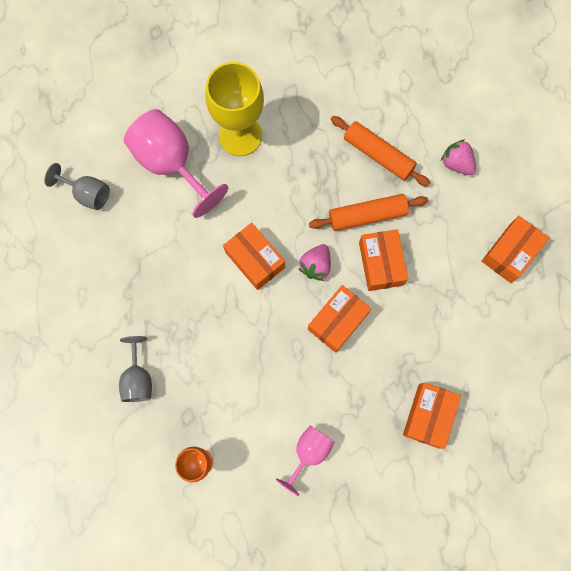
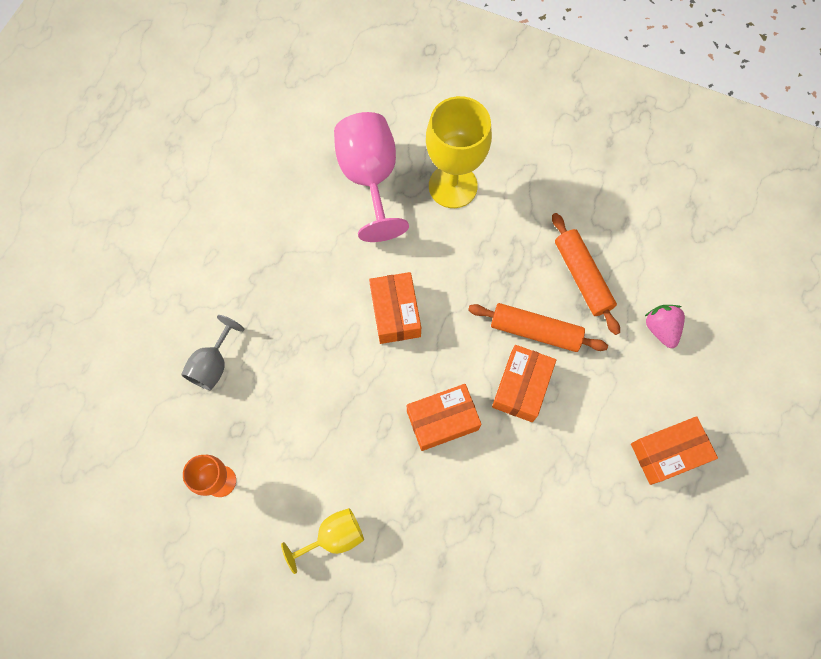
camera: 30 degrees right, 5 degrees down
(87, 194) = (274, 165): grey goblet -> none
(309, 452) = (334, 537): pink goblet -> yellow goblet
(316, 265) = (453, 352): pink strawberry -> none
(428, 416) = (479, 573): orange box -> none

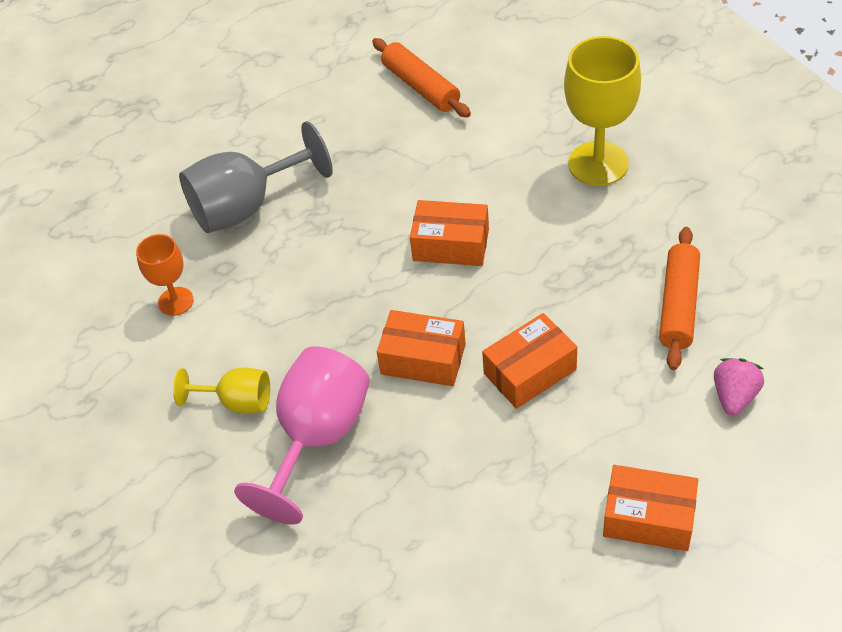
camera: 40 degrees right, 20 degrees down
(213, 364) = (246, 206): grey goblet -> grey goblet, size x1.78
(370, 178) = (517, 122): pink goblet -> pink goblet (317, 437)
(395, 313) = (451, 245): orange box -> orange box turned 75 degrees clockwise
(535, 331) = (585, 329): orange rolling pin -> orange rolling pin (420, 87)

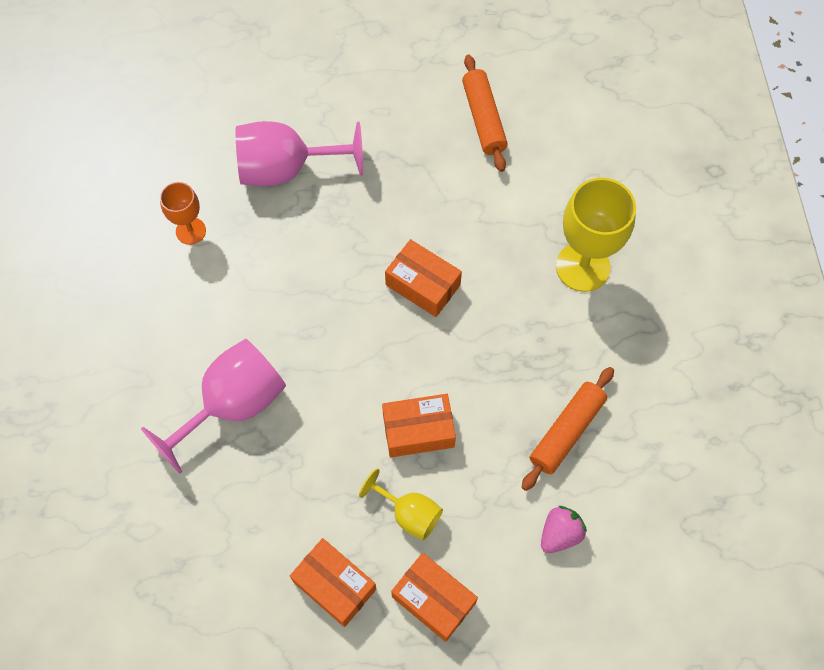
camera: 20 degrees right, 15 degrees up
(237, 402) = (192, 344): yellow goblet -> yellow goblet (409, 513)
(246, 206) = (286, 169): grey goblet -> pink goblet
(423, 359) = (345, 377): orange box -> orange box (334, 585)

